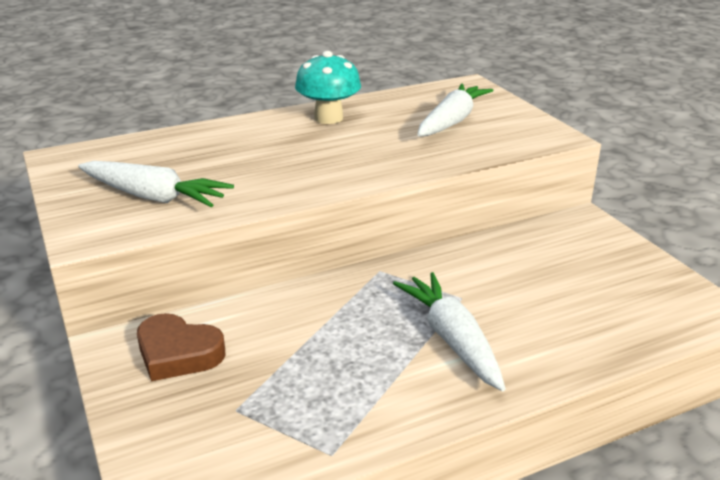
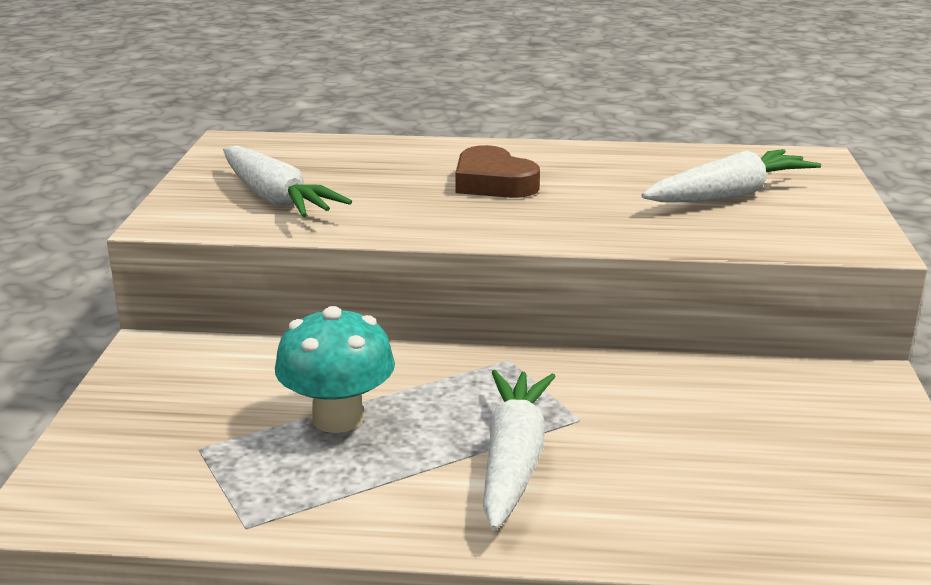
camera: 30 degrees right, 5 degrees down
(178, 353) = (201, 375): brown heart -> brown heart (493, 182)
(328, 118) = (569, 160): turquoise mushroom -> turquoise mushroom (338, 418)

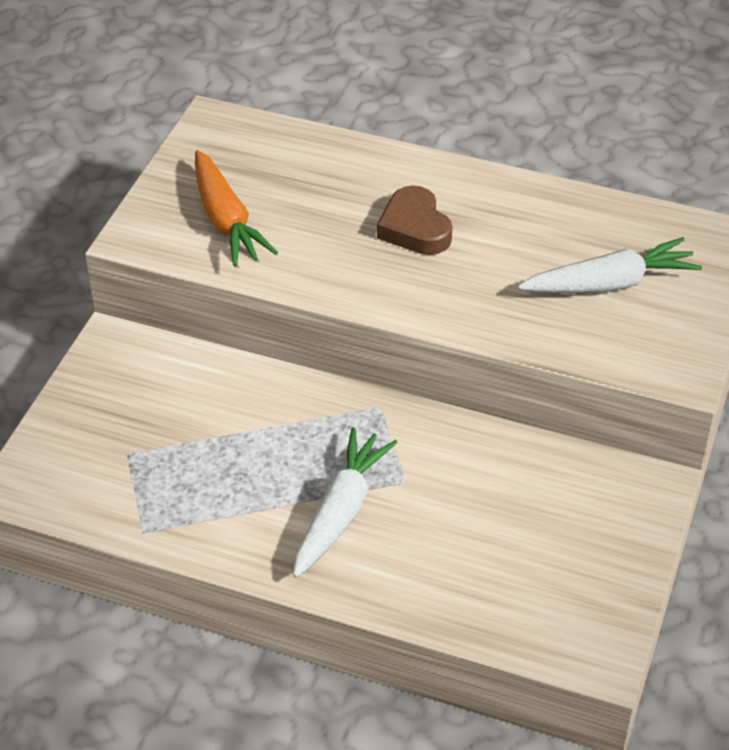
camera: 15 degrees right, 20 degrees up
(275, 198) = (226, 220): white carrot -> orange carrot
(338, 418) = (231, 444): turquoise mushroom -> none

